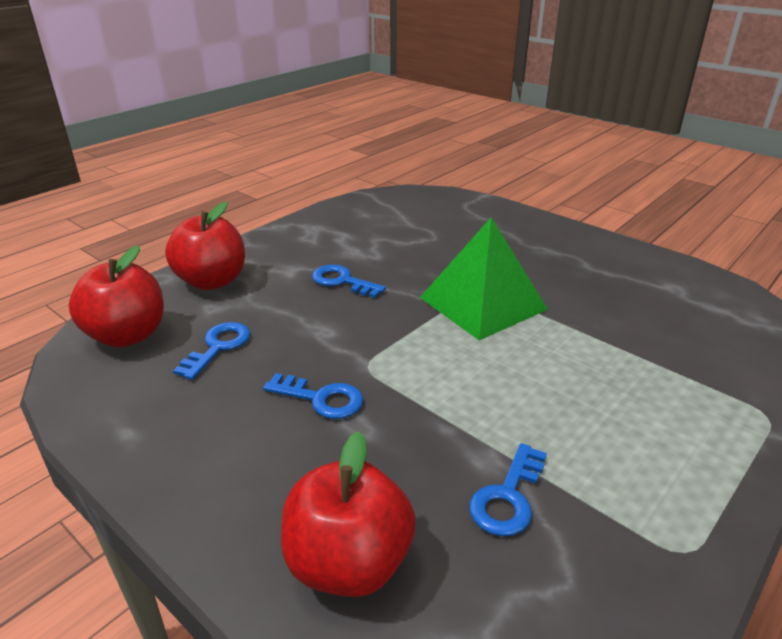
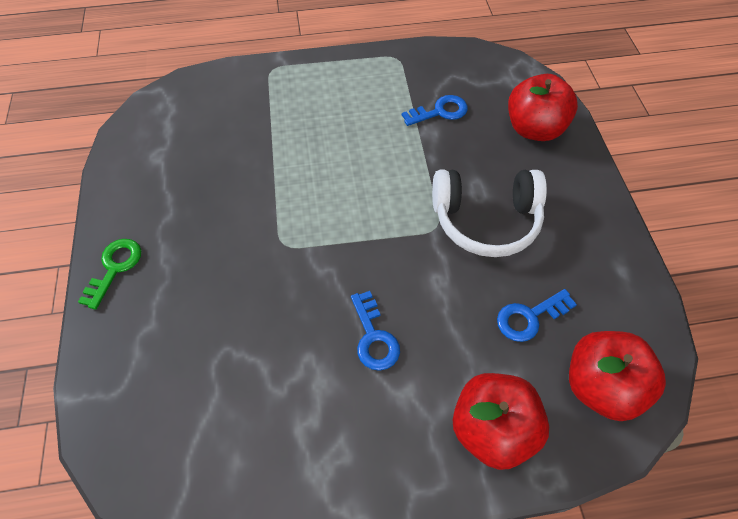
camera: 140 degrees left, 25 degrees up
(321, 399) = (485, 220): blue key -> white headphones
(483, 303) = (298, 231): green pyramid -> none
(562, 232) = (115, 268): none -> green key

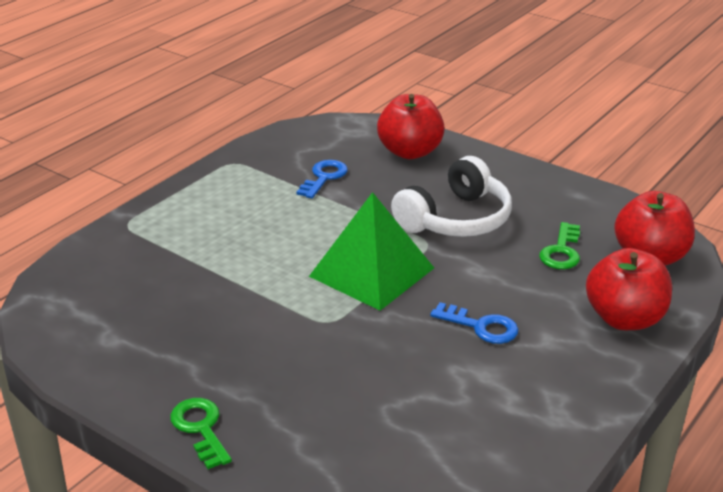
camera: 45 degrees left, 25 degrees down
(364, 223) = (371, 272): none -> green pyramid
(529, 317) = (561, 251): blue key -> green key

